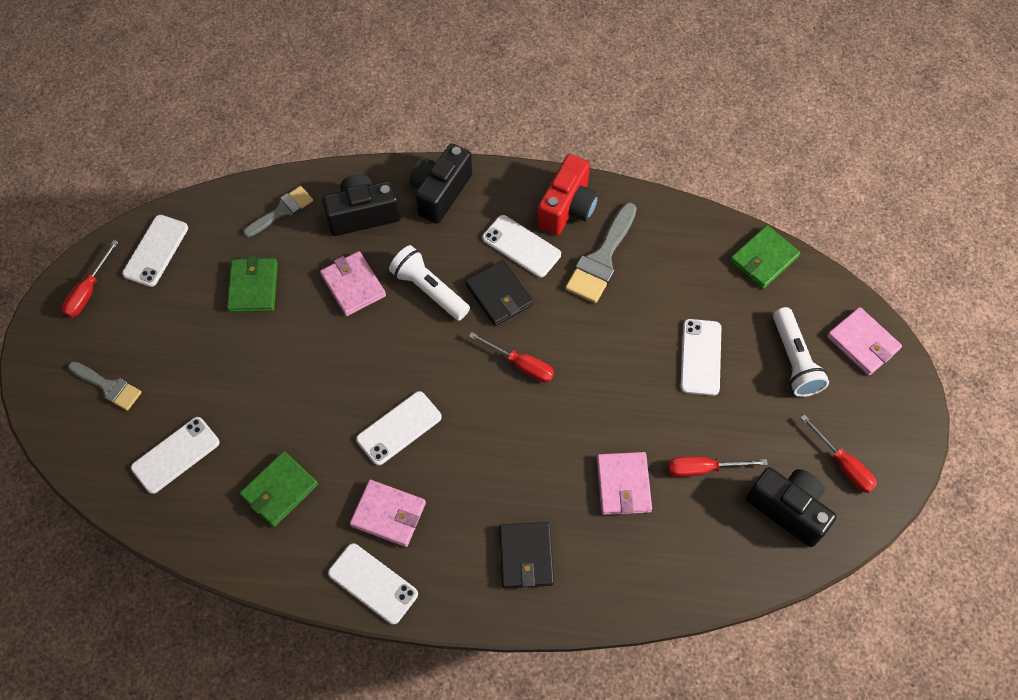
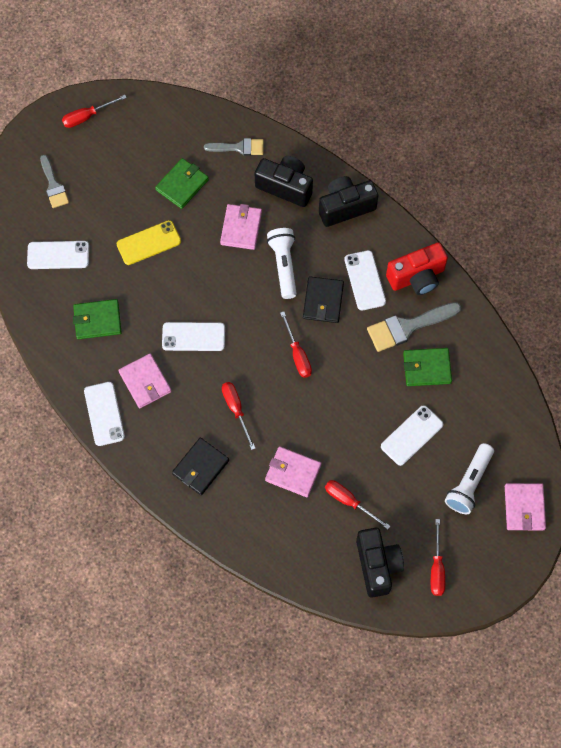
camera: 40 degrees right, 5 degrees up
(156, 251) = (144, 119): white phone -> none
(267, 369) = (148, 243): none -> yellow phone
(509, 467) = (236, 410): none -> red screwdriver
(623, 485) = (293, 472): pink wallet -> pink wallet turned 75 degrees clockwise
(763, 259) = (513, 406): green wallet -> green wallet (427, 368)

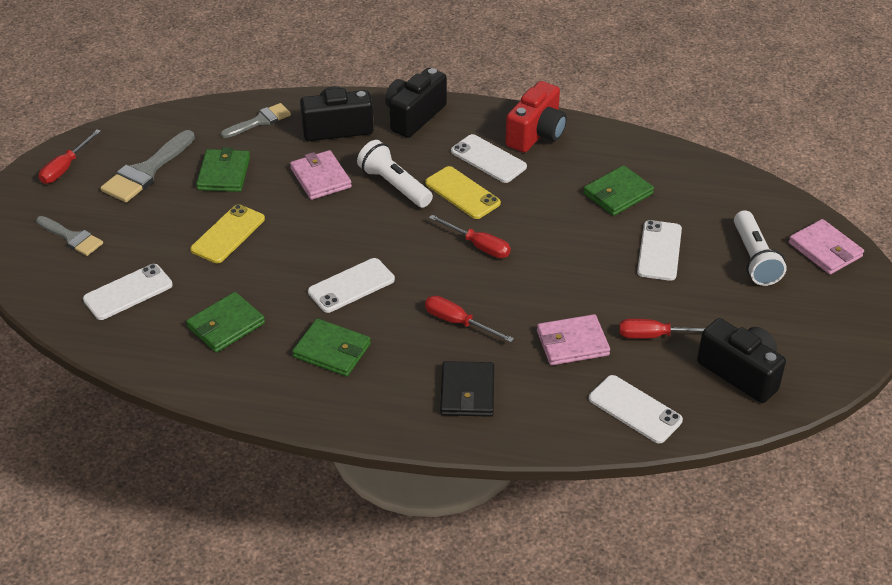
camera: 35 degrees left, 25 degrees down
(104, 414) = (309, 403): white phone -> white phone (635, 409)
(145, 382) = (332, 350): pink wallet -> green wallet
(323, 301) = (462, 193): black wallet -> yellow phone
(408, 327) = (566, 173): grey brush -> grey brush (146, 171)
(437, 568) = (800, 342): red screwdriver -> none

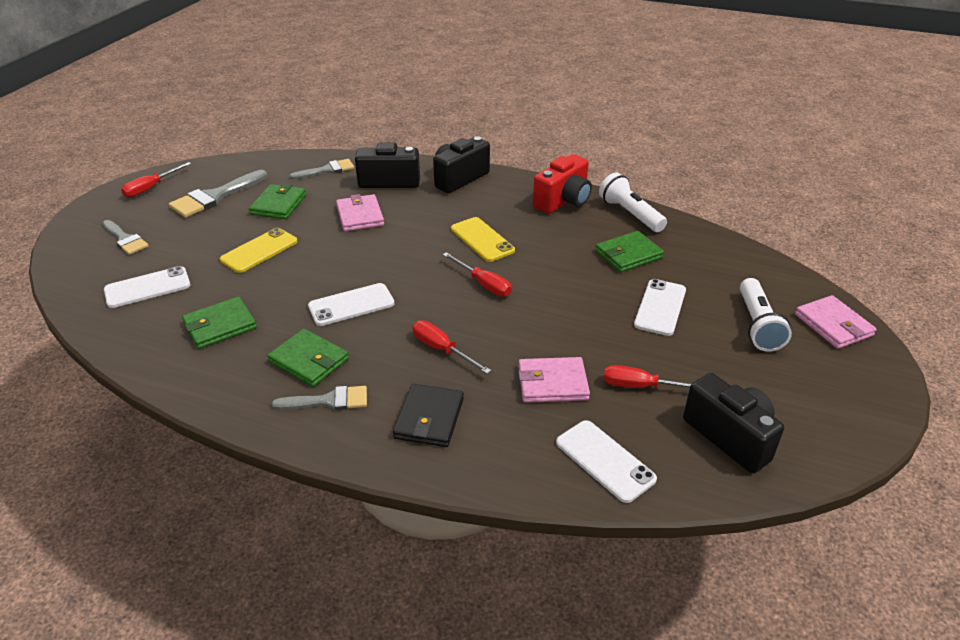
camera: 10 degrees right, 5 degrees down
(367, 388) = (328, 401): none -> grey brush
(394, 185) = (423, 228): white flashlight -> white flashlight (630, 214)
(488, 159) = (514, 216): white phone -> none

